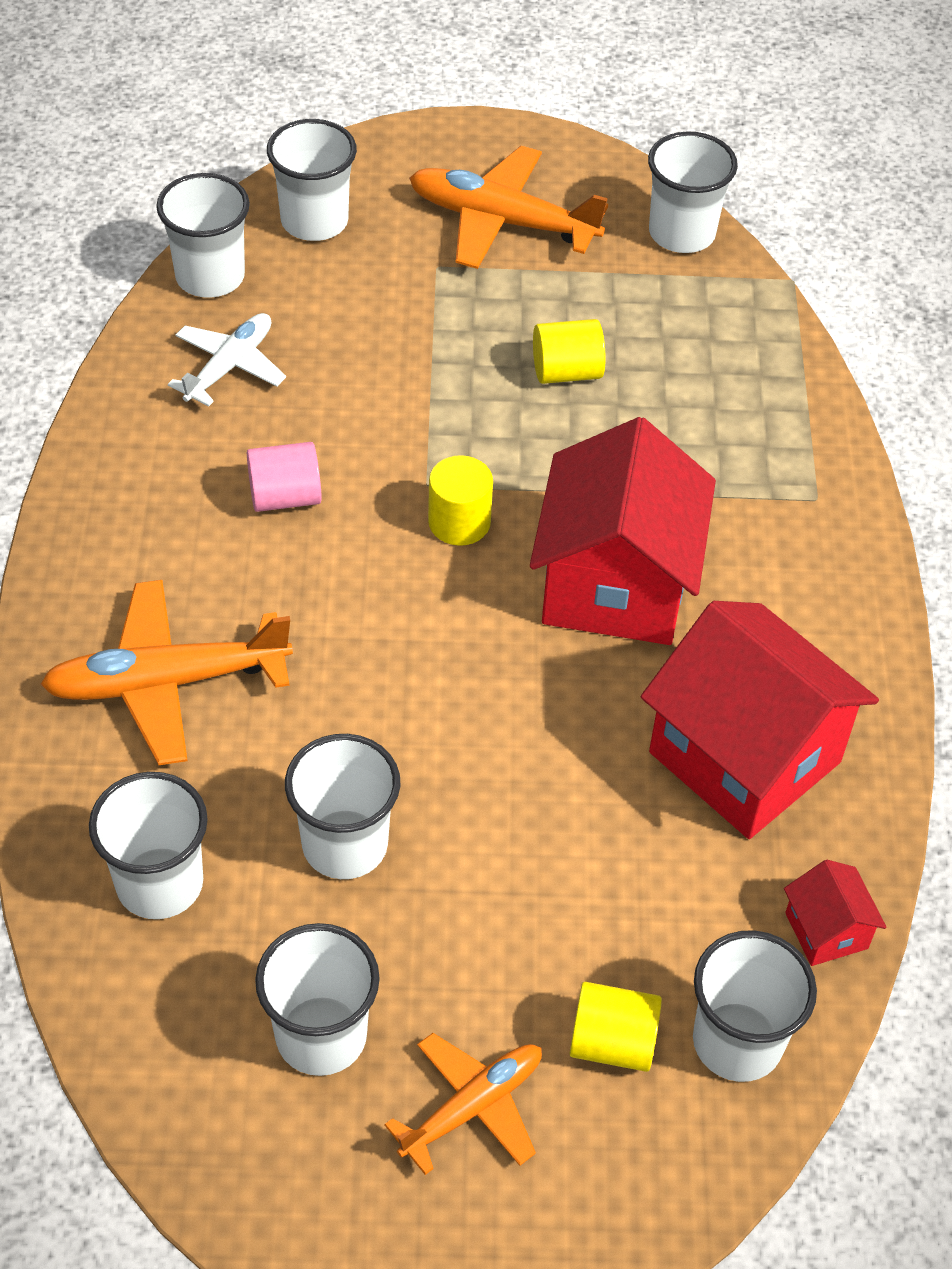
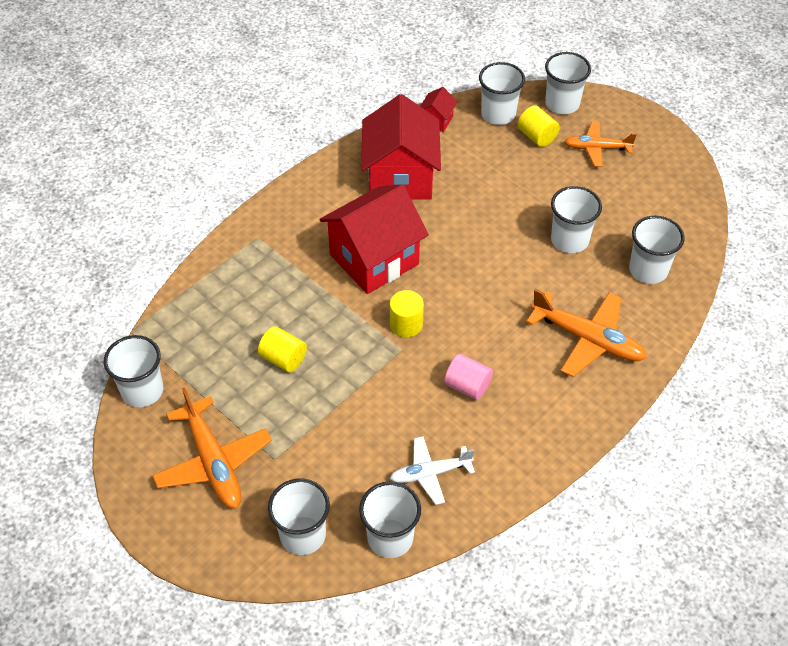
camera: 135 degrees left, 0 degrees up
(321, 1035) = (629, 193): white cup -> white cup (562, 104)

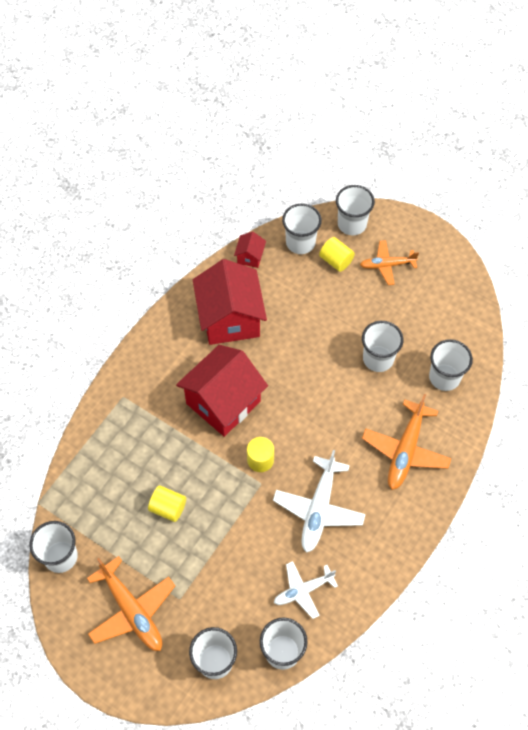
camera: 10 degrees left, 10 degrees up
(467, 386) = (319, 508): pink cylinder -> white plane
(587, 339) = (405, 450): orange plane -> orange plane turned 90 degrees clockwise

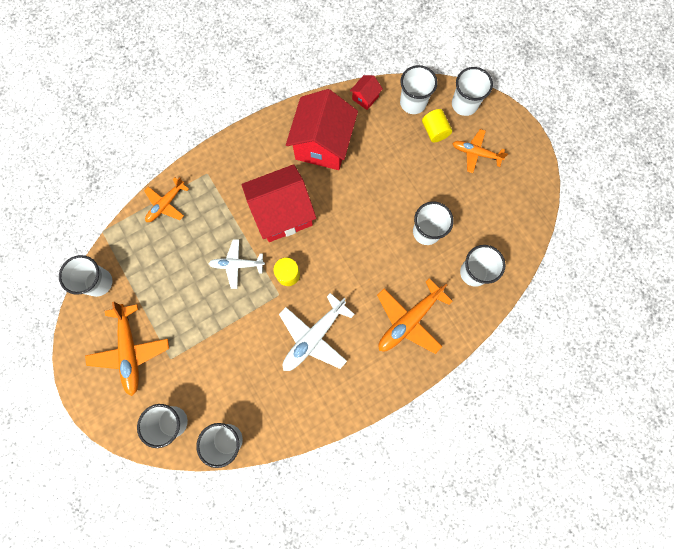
camera: 25 degrees right, 15 degrees up
(94, 445) = (166, 204): none -> orange plane
(168, 508) = (197, 281): yellow cylinder -> none
(303, 590) = (268, 398): white plane -> white plane (237, 264)

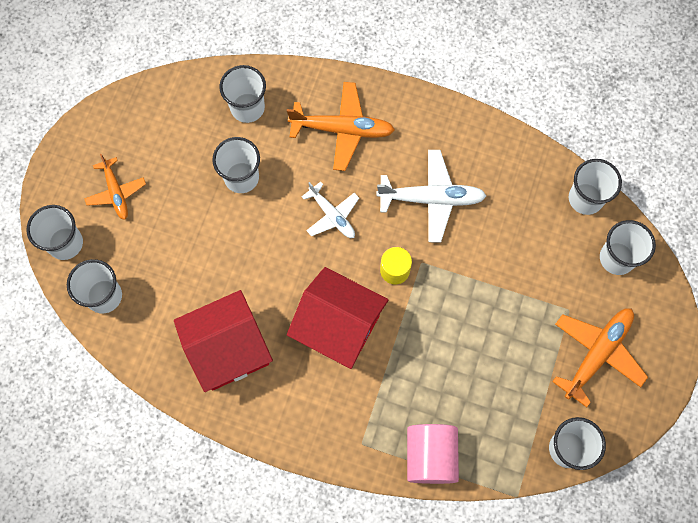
camera: 130 degrees left, 5 degrees down
(166, 204) = (430, 456): orange plane -> pink cylinder
(237, 264) = (428, 326): white plane -> white plane (332, 215)
(365, 98) = (137, 350): red house -> none
(434, 131) = (121, 249): yellow cylinder -> none

